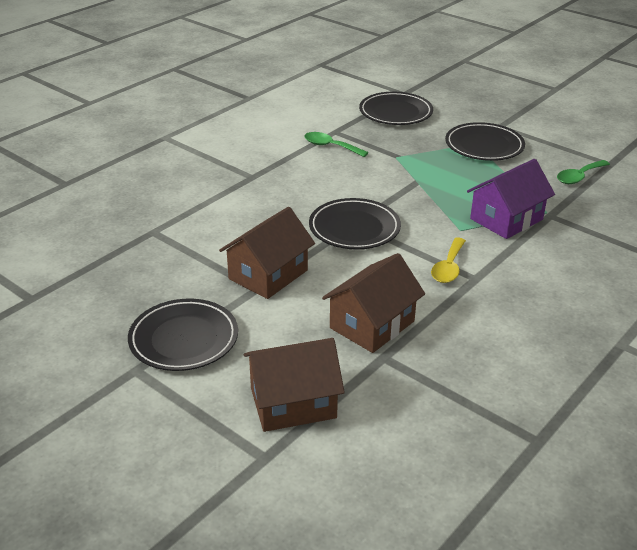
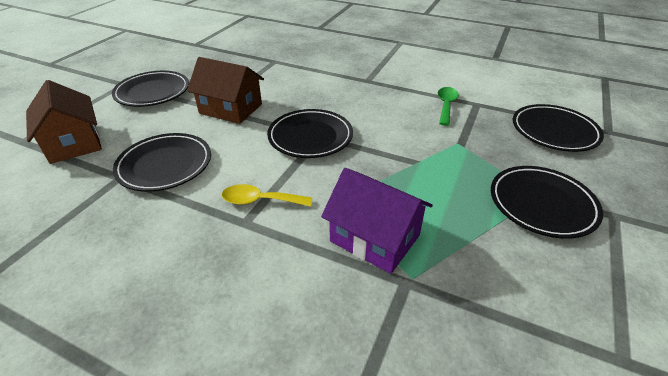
camera: 75 degrees right, 5 degrees up
(372, 324) = (165, 165): brown house -> black plate
(579, 177) = (539, 313): green spoon -> none

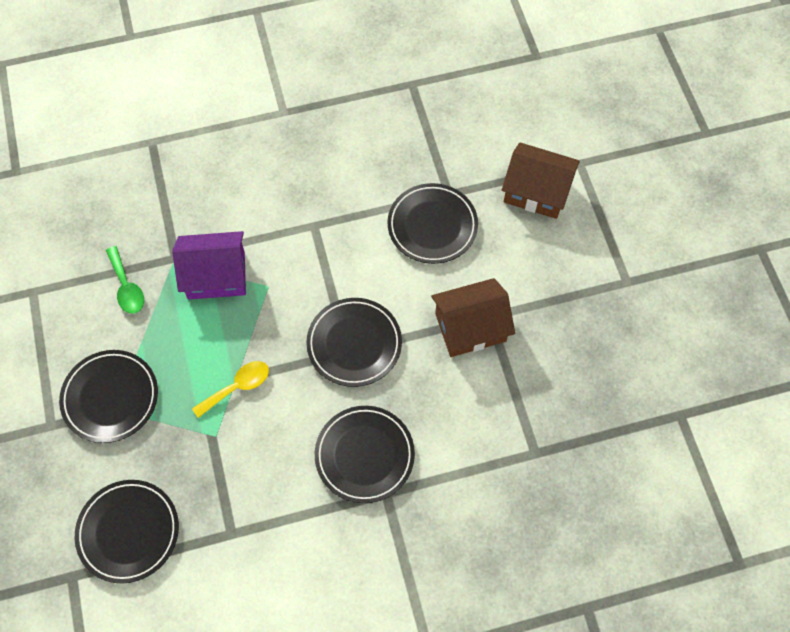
camera: 140 degrees right, 25 degrees up
(152, 92) = (578, 292): black plate -> black plate (364, 455)
(260, 201) = (323, 248): yellow spoon -> yellow spoon (237, 387)
(446, 105) = (263, 502): green spoon -> green spoon (126, 287)

